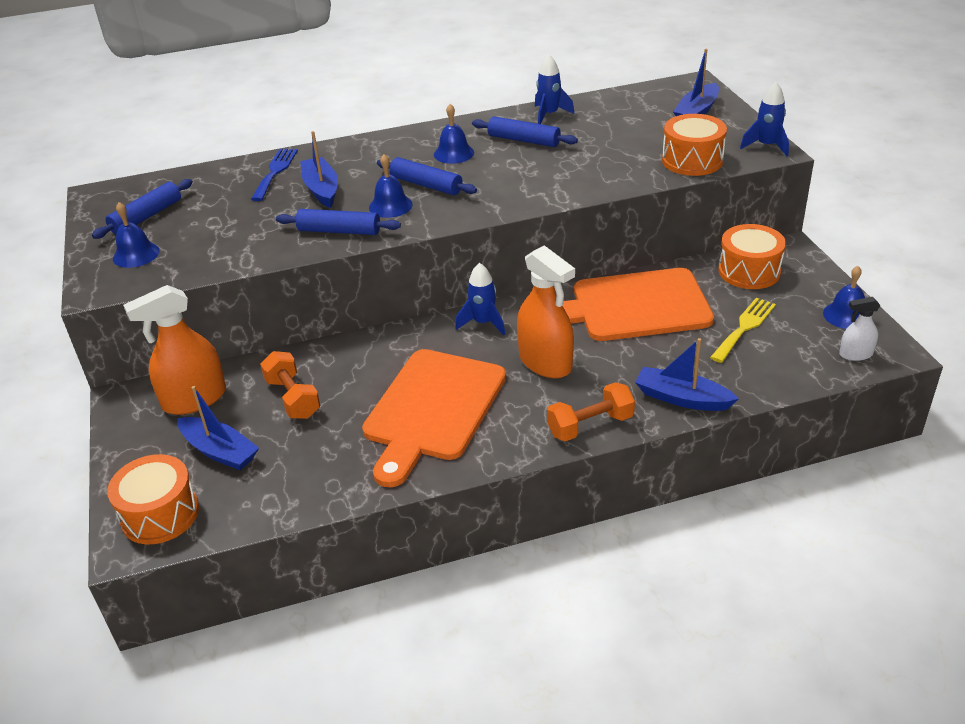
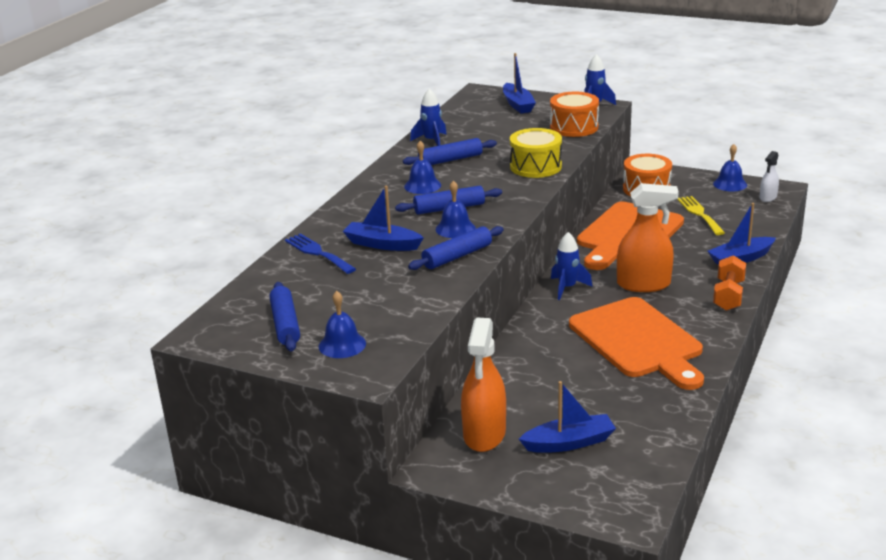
camera: 50 degrees left, 10 degrees down
(160, 514) = (612, 493): orange drum -> none
(293, 398) = (547, 390): orange dumbbell -> none
(571, 183) = (535, 166): none -> yellow drum

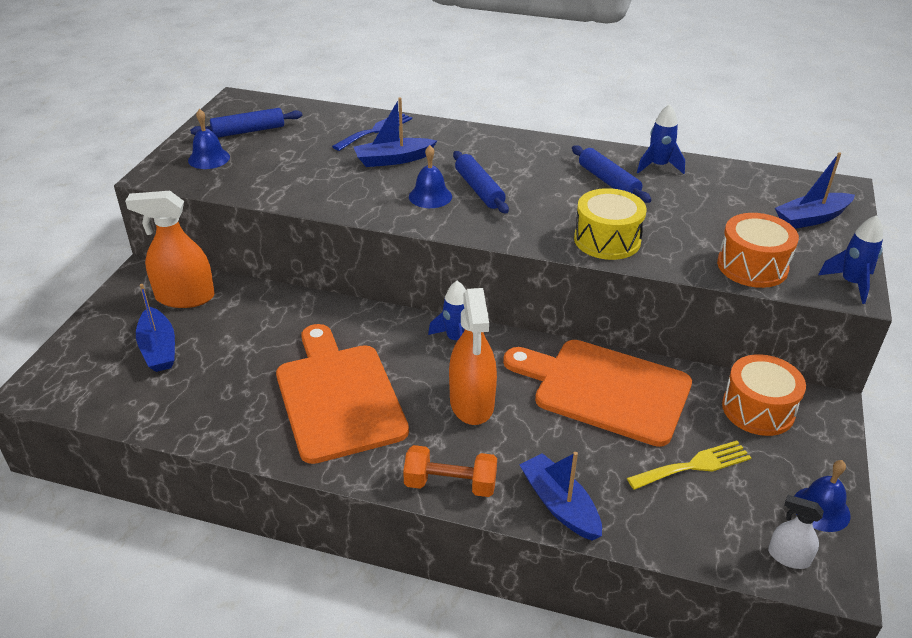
camera: 80 degrees right, 10 degrees up
(382, 244) = (393, 159): blue boat -> blue boat turned 120 degrees counterclockwise
(422, 185) = (533, 170): blue bell -> none
(457, 256) = (367, 201): blue rolling pin -> none
(638, 341) = (338, 397): orange cutting board -> orange cutting board turned 105 degrees clockwise

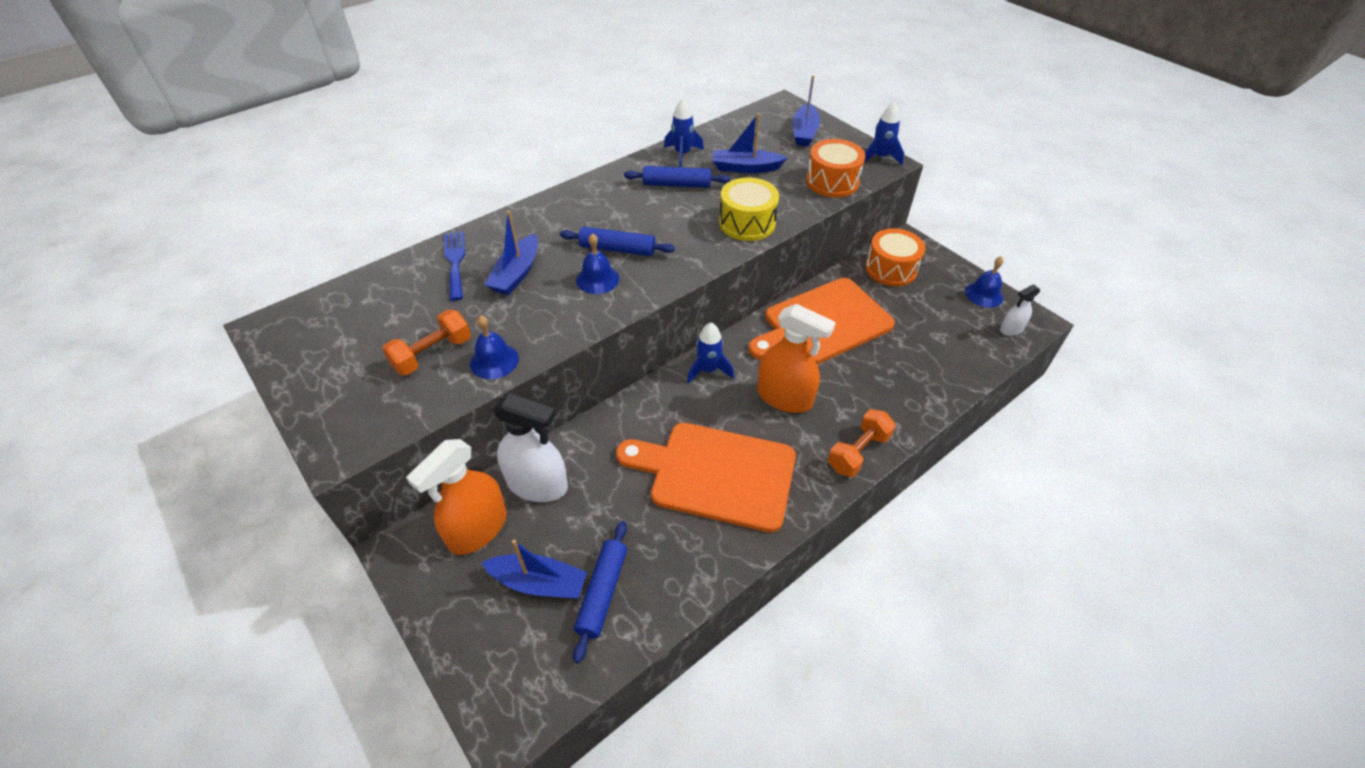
camera: 55 degrees left, 10 degrees up
(209, 158) = (359, 395): blue bell -> blue bell (494, 361)
(246, 304) = (537, 484): none -> white spray bottle
(248, 131) = (343, 344): blue rolling pin -> blue rolling pin (602, 592)
(272, 166) = (432, 354): none -> orange dumbbell
(559, 505) = (913, 404): blue boat -> blue boat (745, 168)
(694, 465) = (919, 323): yellow fork -> none

